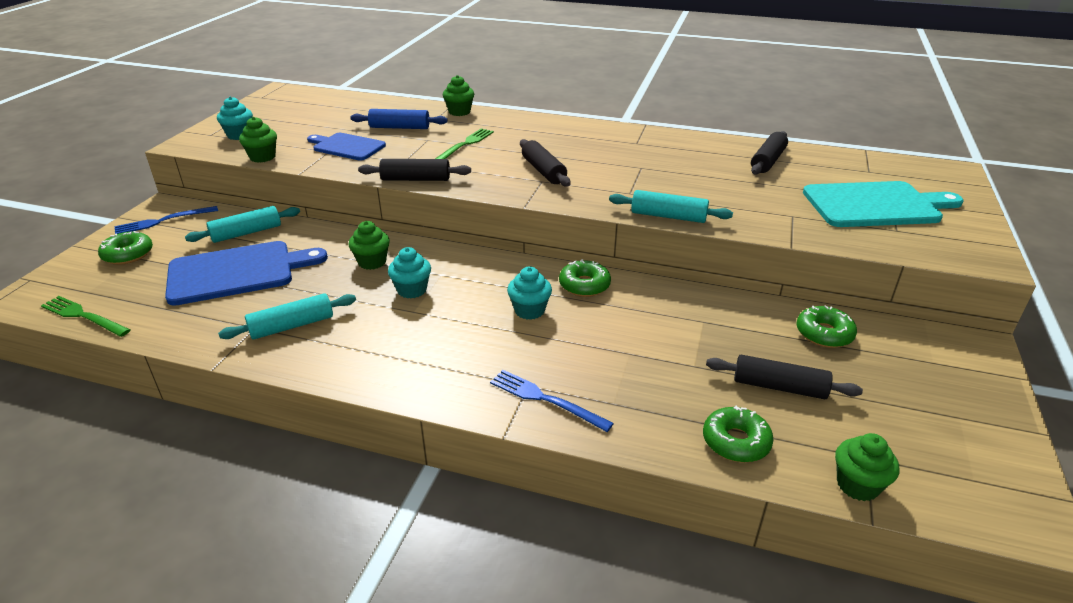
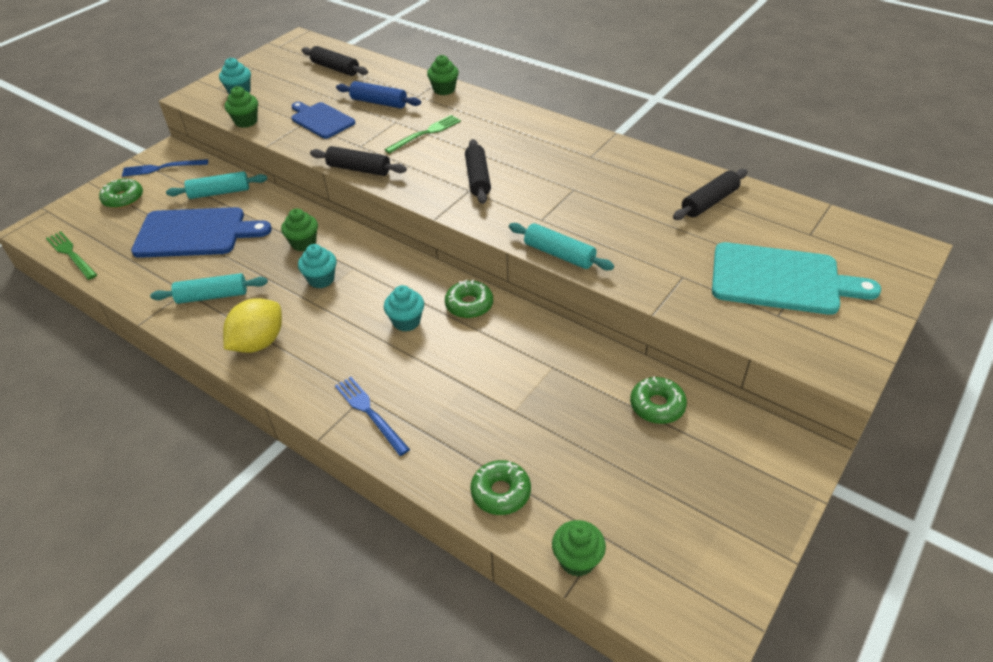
camera: 20 degrees right, 10 degrees up
(375, 359) = (259, 343): none -> yellow lemon
(779, 387) = (575, 450): black rolling pin -> black rolling pin (335, 68)

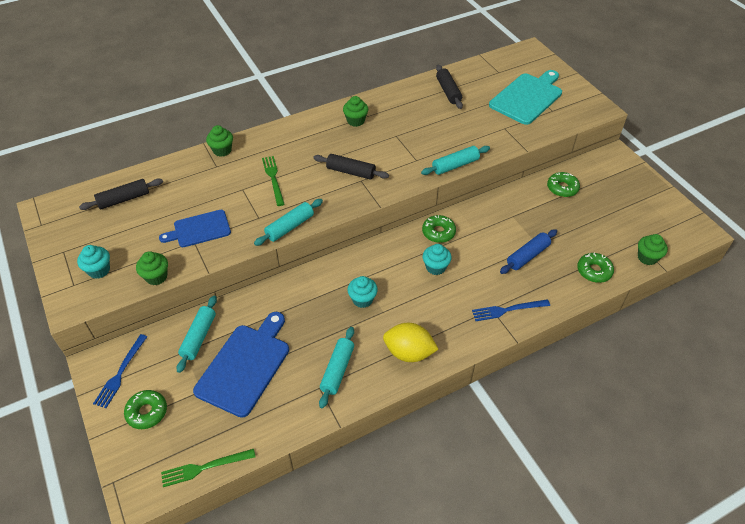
camera: 65 degrees left, 5 degrees up
(259, 343) = (409, 352): yellow lemon -> yellow lemon turned 45 degrees counterclockwise
(304, 243) = (312, 299): green cupcake -> green cupcake (355, 121)
(359, 169) = (290, 227): black rolling pin -> turquoise rolling pin
(379, 102) = (206, 190): blue rolling pin -> blue rolling pin (527, 256)

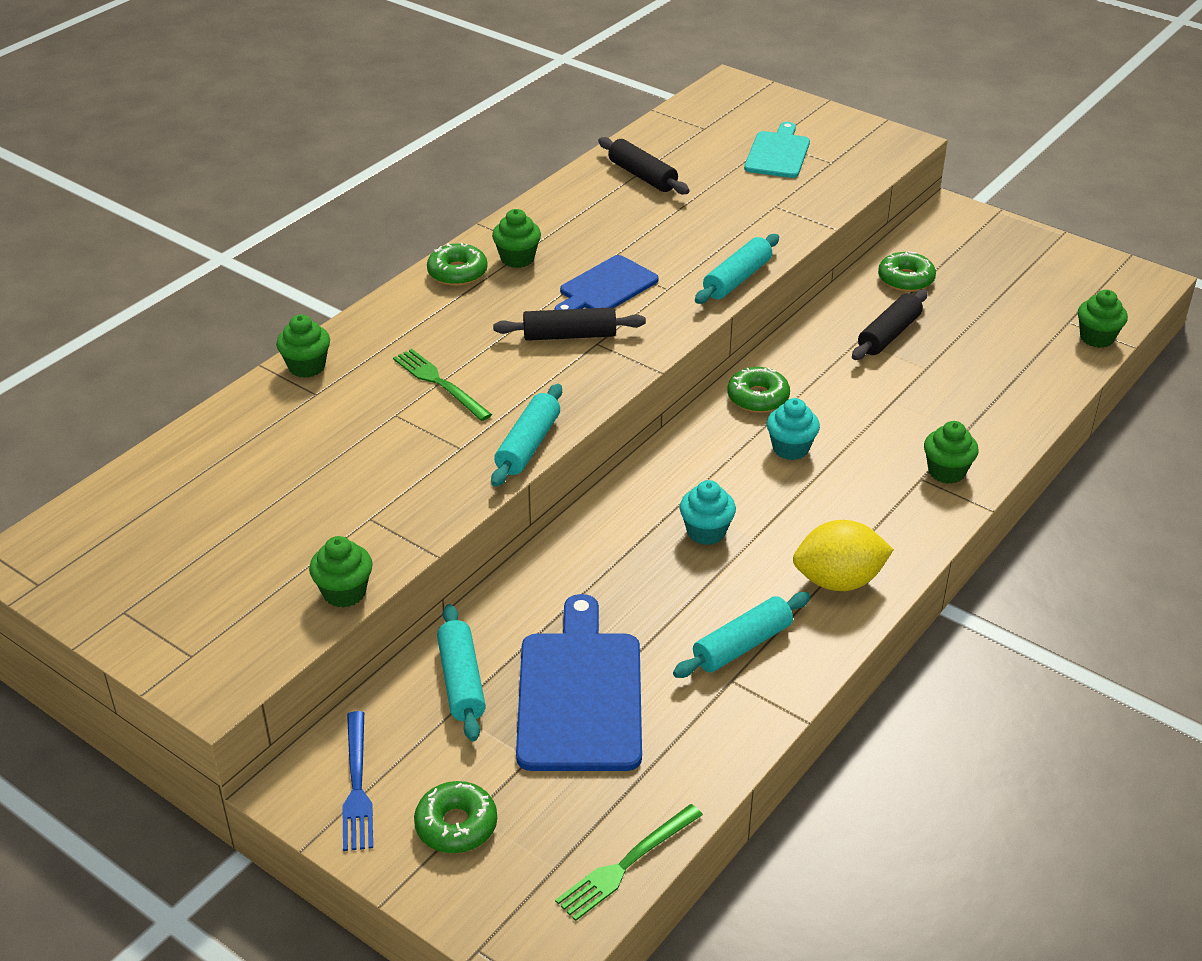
camera: 25 degrees left, 10 degrees down
(99, 270) = (223, 618): turquoise cupcake -> none
(124, 199) = (176, 495): black rolling pin -> black rolling pin (889, 334)
(199, 229) = (365, 497): blue cutting board -> blue cutting board (606, 287)
(337, 370) = (742, 645): turquoise rolling pin -> turquoise rolling pin turned 60 degrees clockwise
(508, 310) = (946, 471): blue fork -> green cupcake
(527, 97) = (778, 153): turquoise cutting board -> turquoise cutting board, size x0.63
(527, 256) = (922, 388): blue rolling pin -> none
(594, 271) = (1034, 379): green donut -> green donut (457, 273)

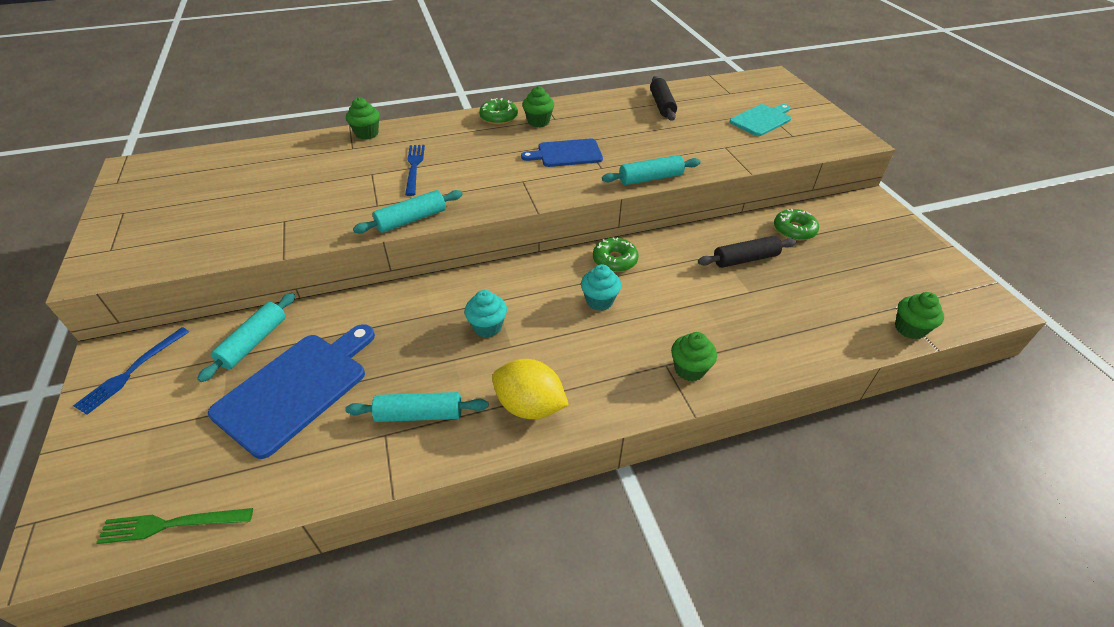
camera: 35 degrees right, 5 degrees up
(344, 592) = (215, 254): green cupcake -> none
(439, 383) = (414, 167): green fork -> blue fork
(456, 825) = (136, 429): green donut -> none
(569, 335) = (513, 171): black rolling pin -> none

